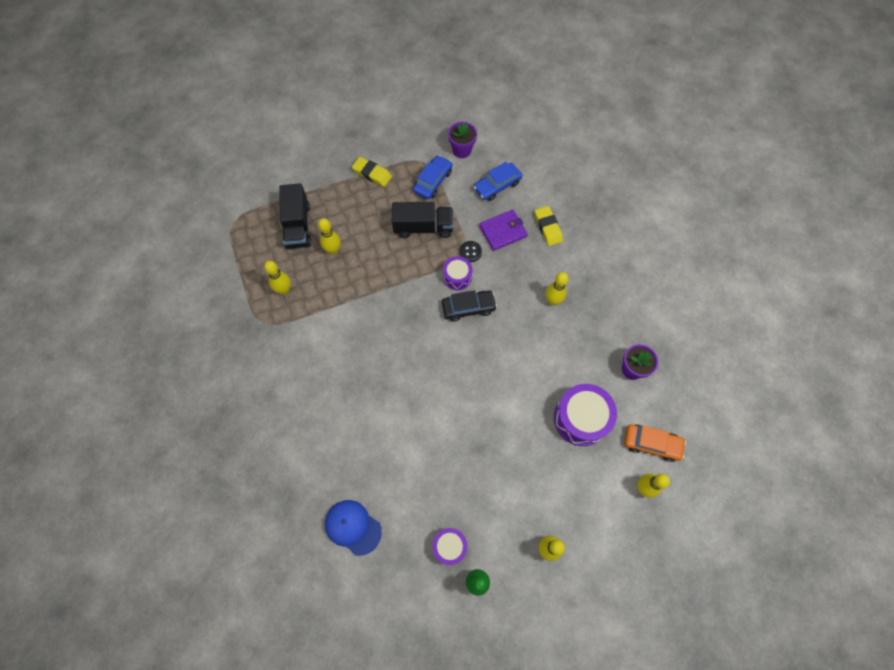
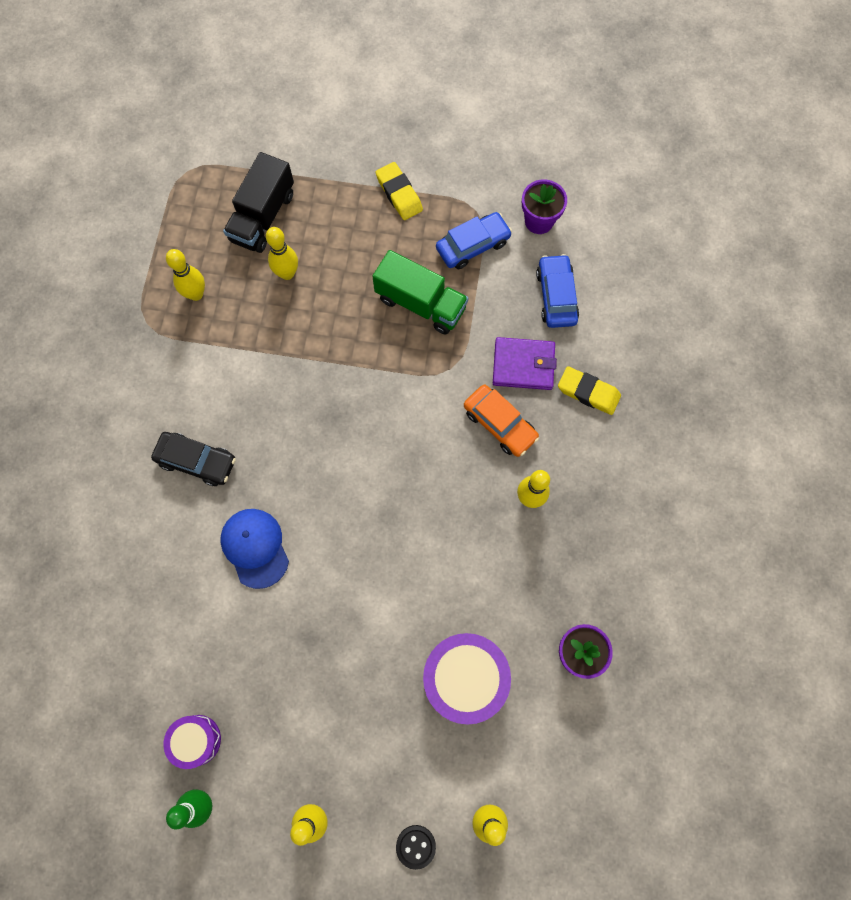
camera: 30 degrees right, 5 degrees up
(353, 527) = (98, 644): blue cap -> blue cap (255, 547)
(423, 227) = (420, 303): black truck -> green truck
(457, 277) = (423, 395): purple drum -> none
(468, 308) = (411, 445): black car -> black car (196, 461)
(470, 252) = (461, 370): black button -> black button (415, 846)
(497, 185) = (556, 296): blue car -> blue car turned 90 degrees clockwise
(547, 227) = (588, 392): yellow eraser -> yellow eraser turned 75 degrees counterclockwise
(651, 444) = (537, 768): orange car -> orange car (499, 424)

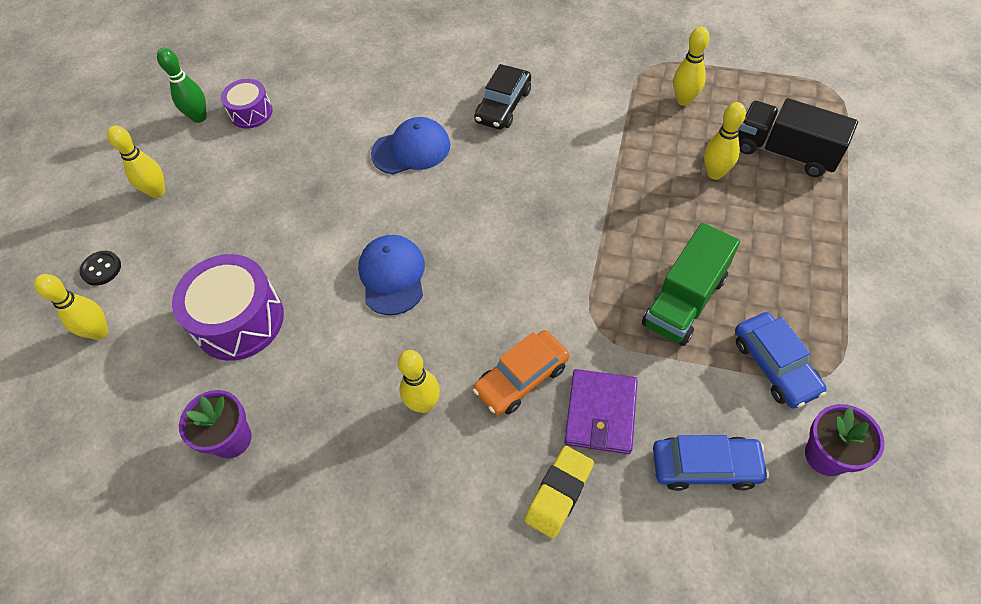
camera: 100 degrees right, 15 degrees down
(399, 194) = (840, 284): yellow eraser -> none
(409, 543) = (392, 276): none -> blue cap

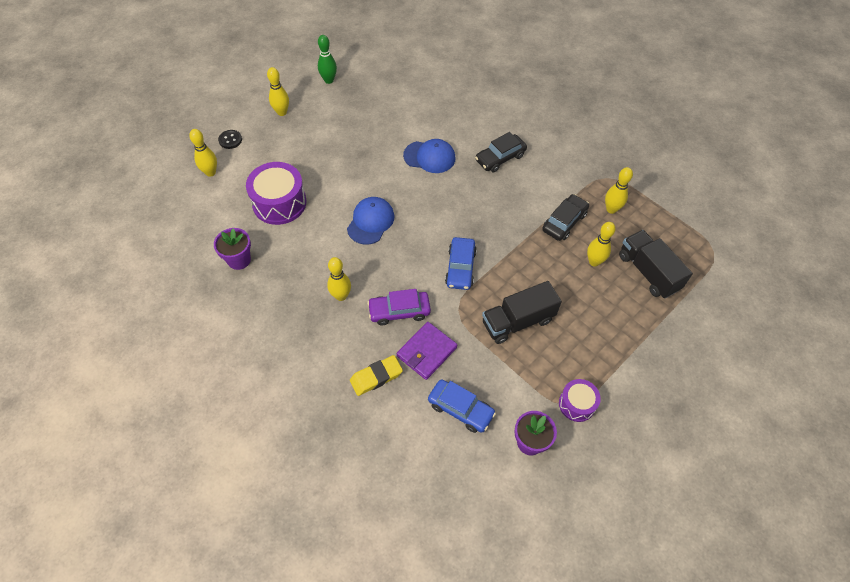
camera: 25 degrees right, 0 degrees up
(251, 112) = (358, 91): purple drum -> purple drum (577, 404)
(522, 378) = (399, 311): orange car -> purple car
(642, 144) = (564, 222): none -> black car
(684, 301) = (517, 321): green truck -> black truck
(774, 365) = (540, 382): blue car -> blue car (460, 268)

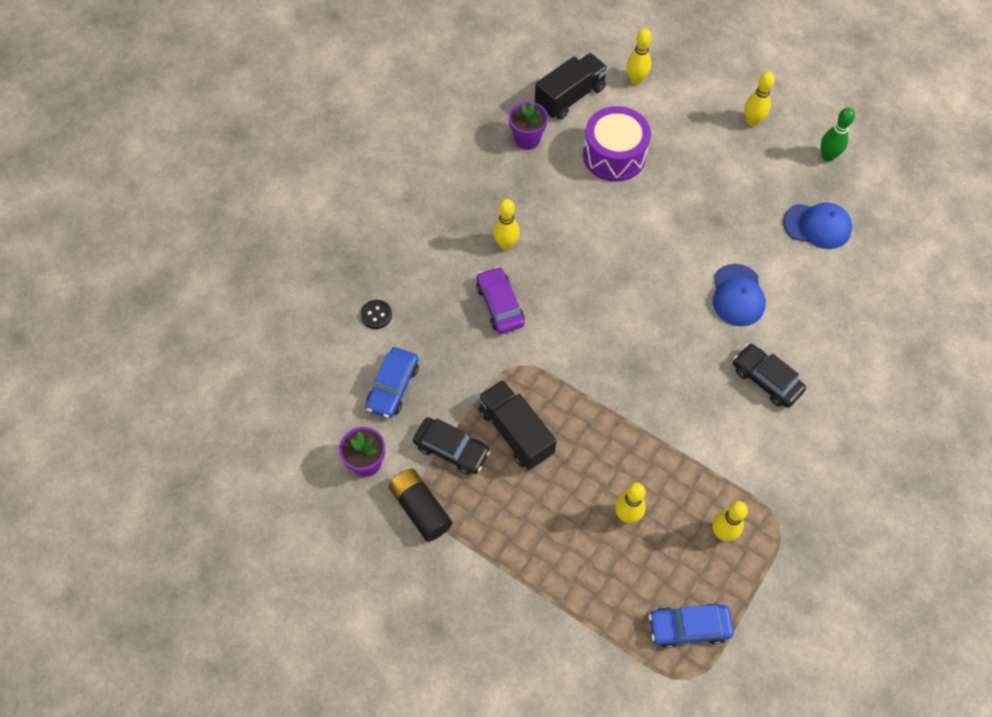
camera: 80 degrees right, 5 degrees up
(230, 140) = (689, 84): black button -> black button (376, 315)
(370, 222) = (615, 251): blue cap -> blue cap (817, 226)
(376, 377) = (415, 299): yellow eraser -> none
(427, 352) = (455, 342): purple wallet -> none
(460, 268) = (575, 358): blue car -> blue car (688, 627)
(564, 222) = (681, 472): black car -> black car (451, 449)
(577, 404) = (420, 508): purple drum -> black battery
(648, 272) = (629, 586): black truck -> black truck (570, 97)

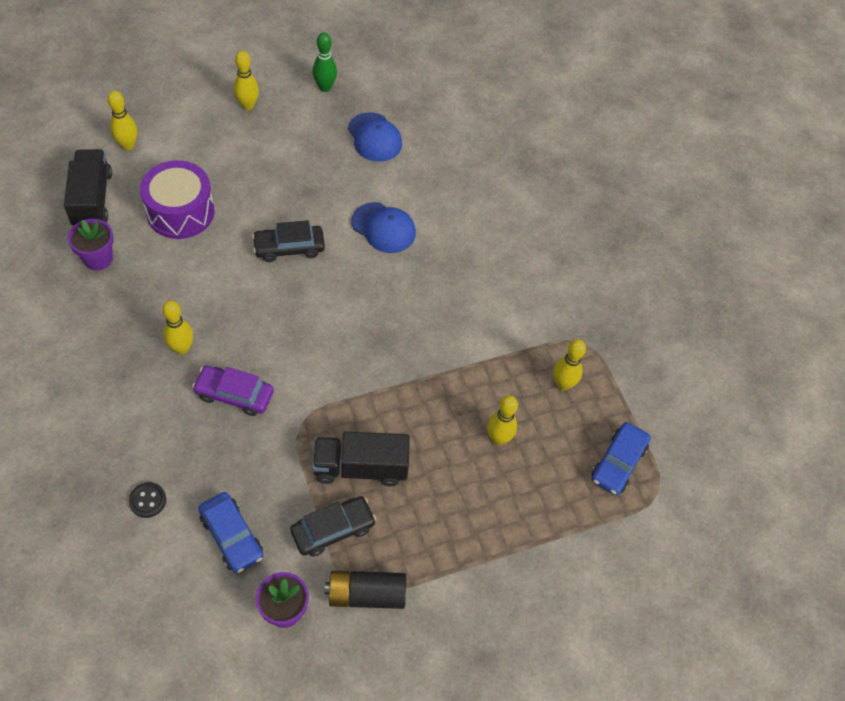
camera: 60 degrees left, 5 degrees down
(766, 379) = (467, 263): black car -> black car (289, 248)
(817, 226) = (374, 137): blue cap -> blue cap turned 105 degrees clockwise

